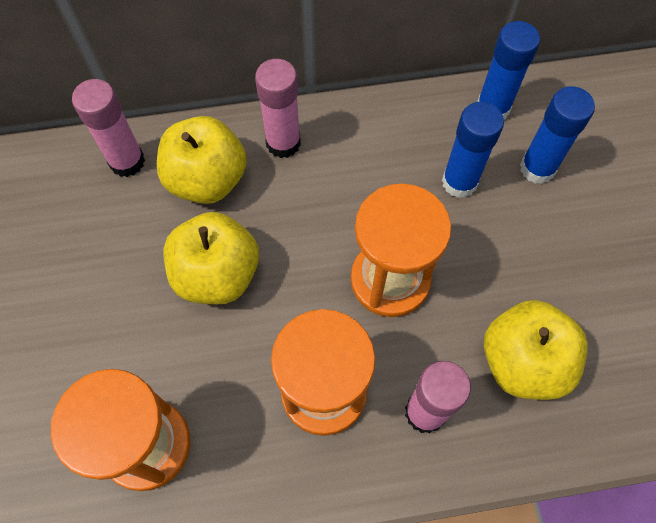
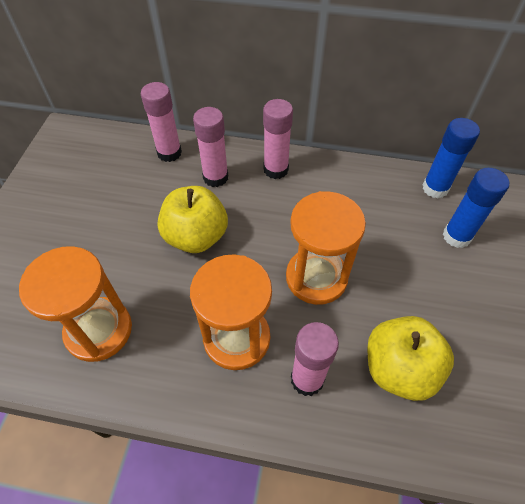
camera: 20 degrees right, 10 degrees down
(207, 179) = (215, 177): yellow apple -> pink glue stick
(459, 182) = (392, 228): blue glue stick -> none

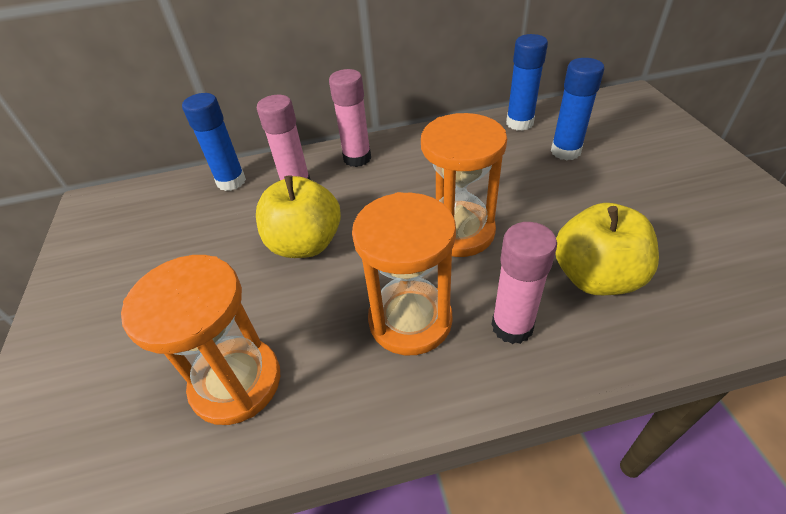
camera: 20 degrees left, 10 degrees down
(169, 153) = (231, 181): pink glue stick -> blue glue stick

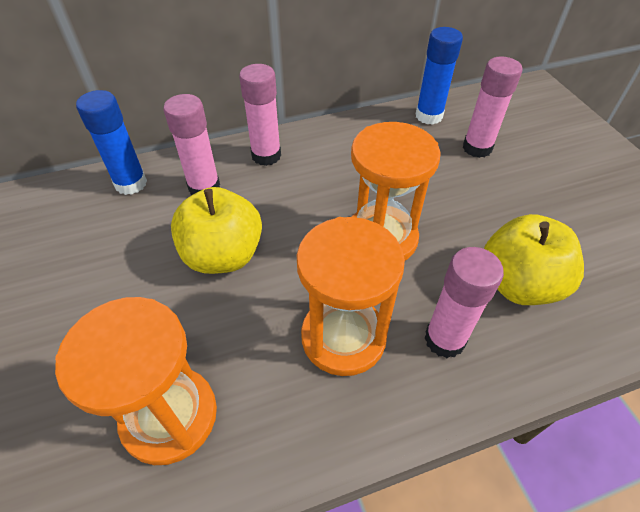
camera: 10 degrees left, 5 degrees up
(565, 151) = (477, 148): blue glue stick -> pink glue stick

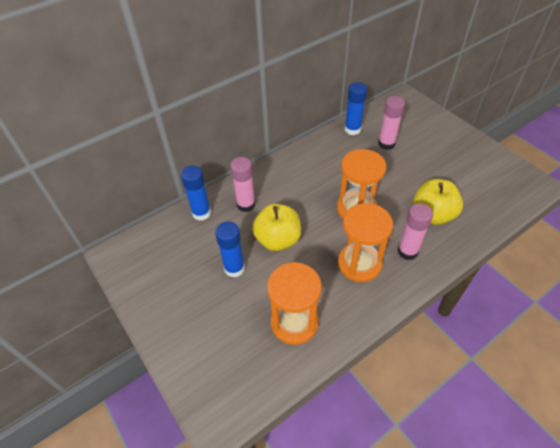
camera: 15 degrees left, 0 degrees up
(126, 284) = (234, 268): none -> blue glue stick
(266, 156) = (271, 177): pink glue stick -> none

